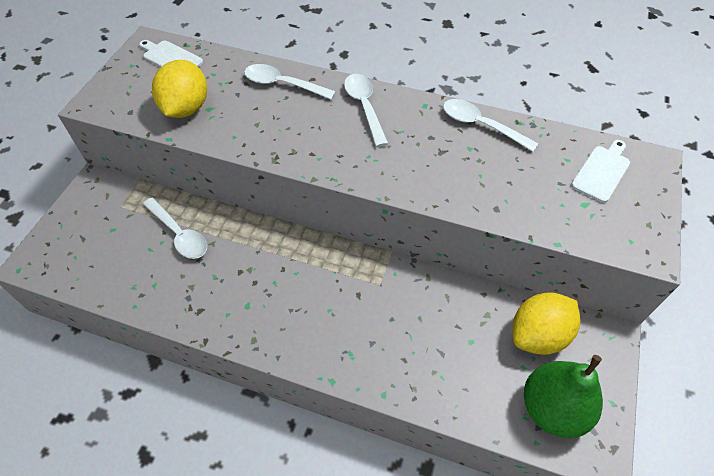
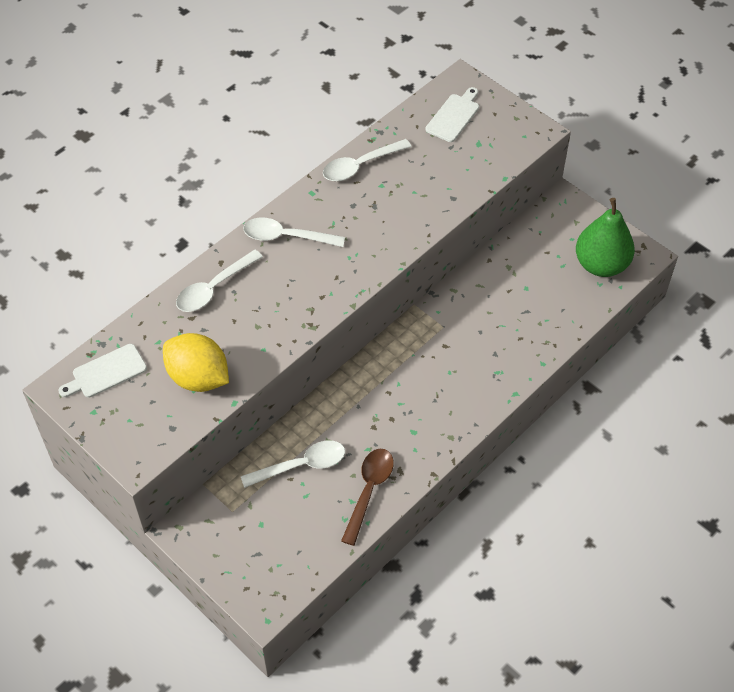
camera: 65 degrees left, 0 degrees up
(168, 294) = (369, 491): none -> brown spoon
(538, 335) = (541, 243): yellow lemon -> none
(602, 171) = (454, 116): white cutting board -> white cutting board turned 60 degrees clockwise

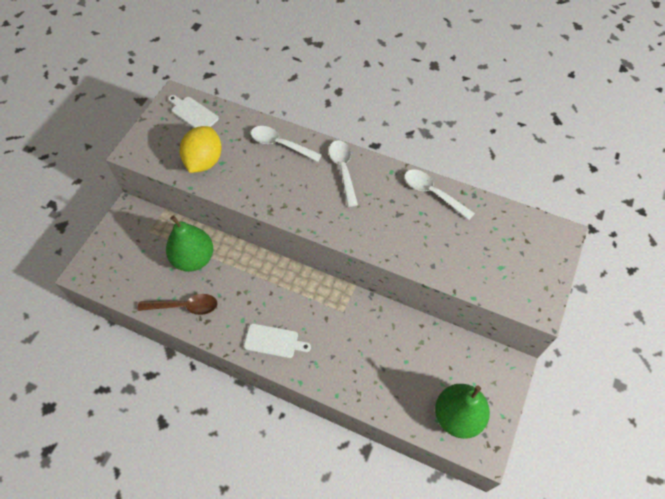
camera: 70 degrees right, 5 degrees up
(301, 465) = (193, 258): white spoon -> green pear
(454, 116) = (520, 241): white cutting board -> white cutting board (274, 341)

